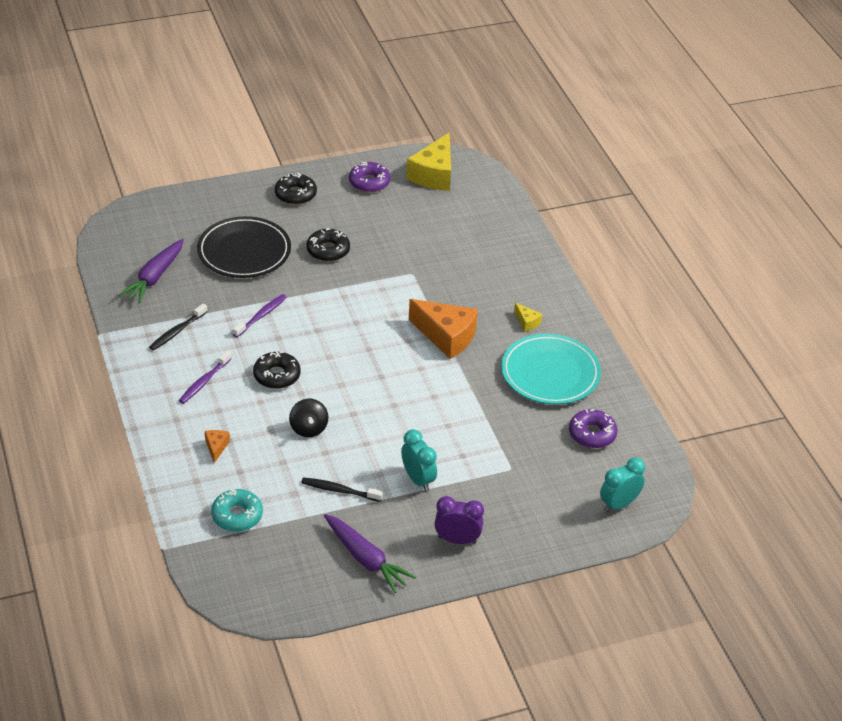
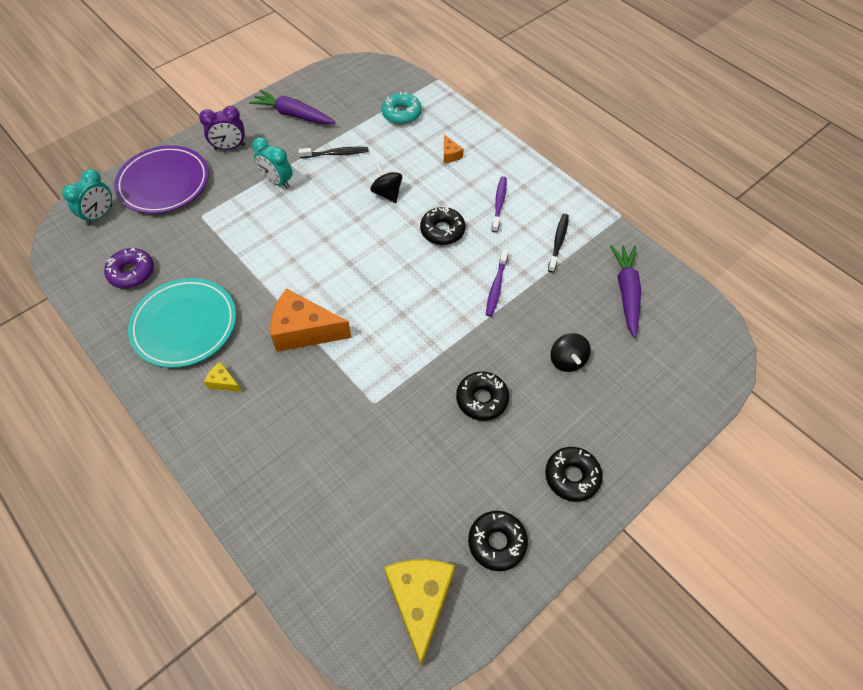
camera: 160 degrees right, 15 degrees up
(244, 251) = (567, 360): black plate -> black spinning top
(369, 182) = (497, 542): purple donut -> black donut
(543, 519) = (164, 183): none -> purple plate

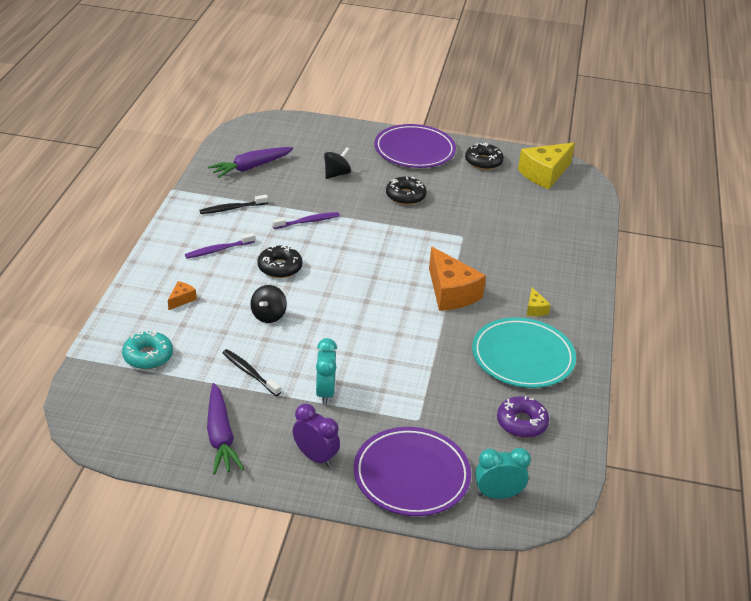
camera: 130 degrees left, 20 degrees down
(572, 476) = (414, 150): black donut -> purple plate

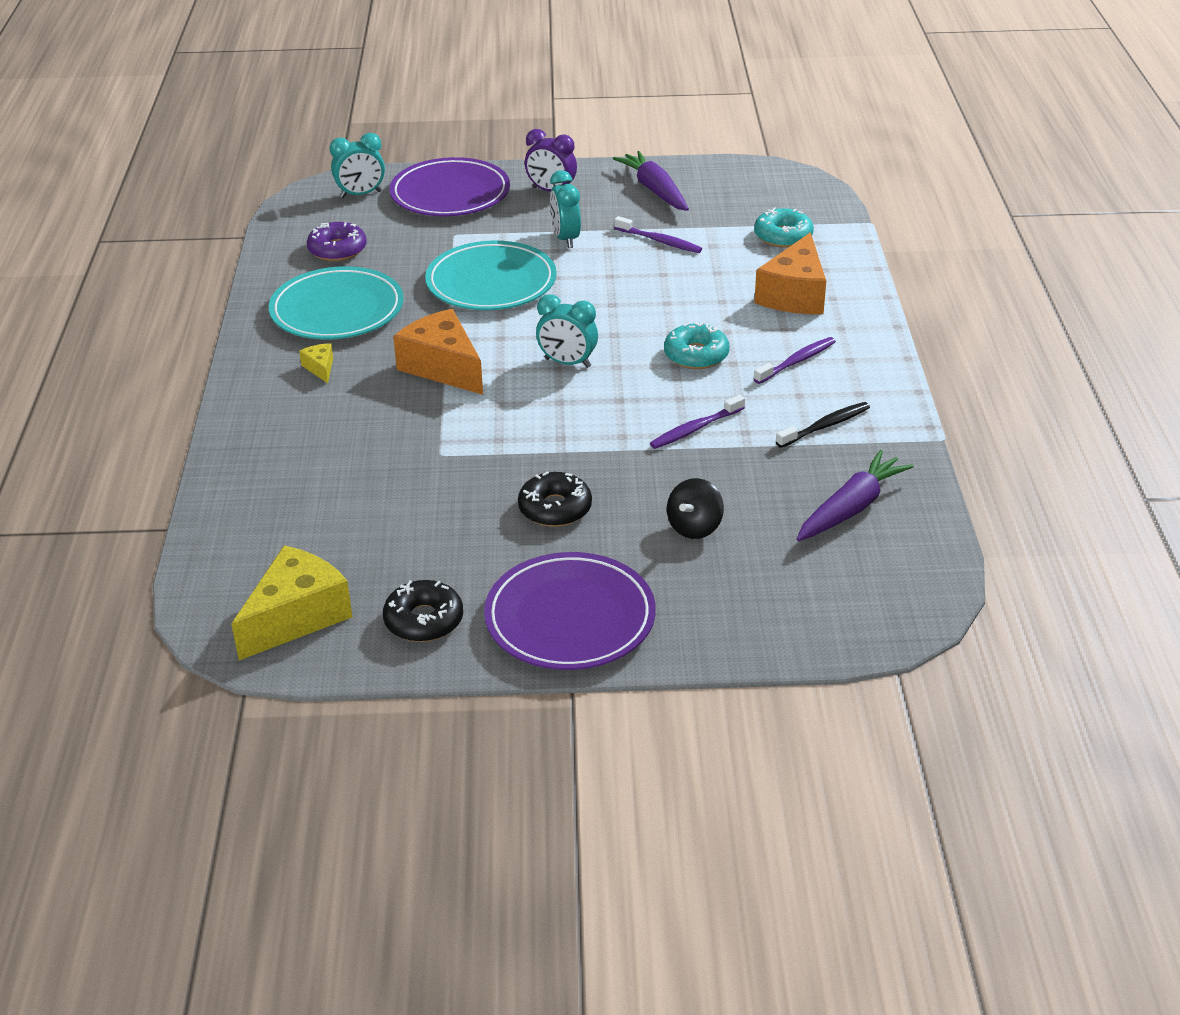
camera: 170 degrees right, 0 degrees up
(181, 299) = (794, 295): orange cheese -> orange cheese, size x2.24
(249, 373) = (659, 241): black toothbrush -> purple toothbrush
(268, 315) = (674, 297): black spinning top -> none
(280, 267) = (696, 355): black donut -> turquoise donut
(367, 279) = (567, 363): none -> turquoise clock
(400, 359) = (491, 282): none -> turquoise plate

